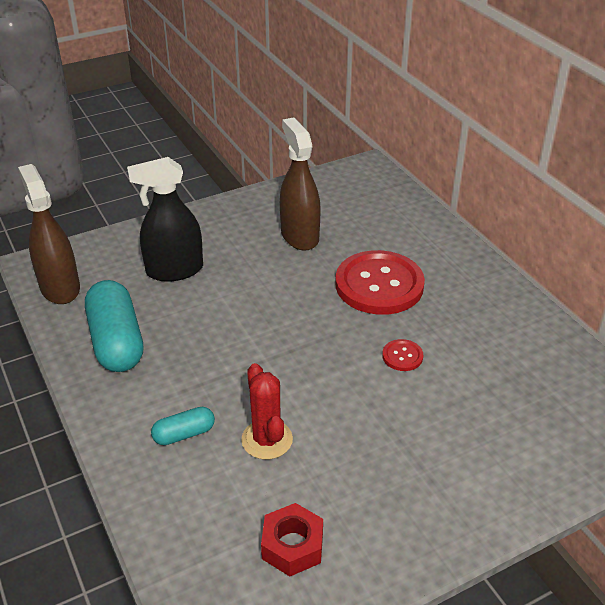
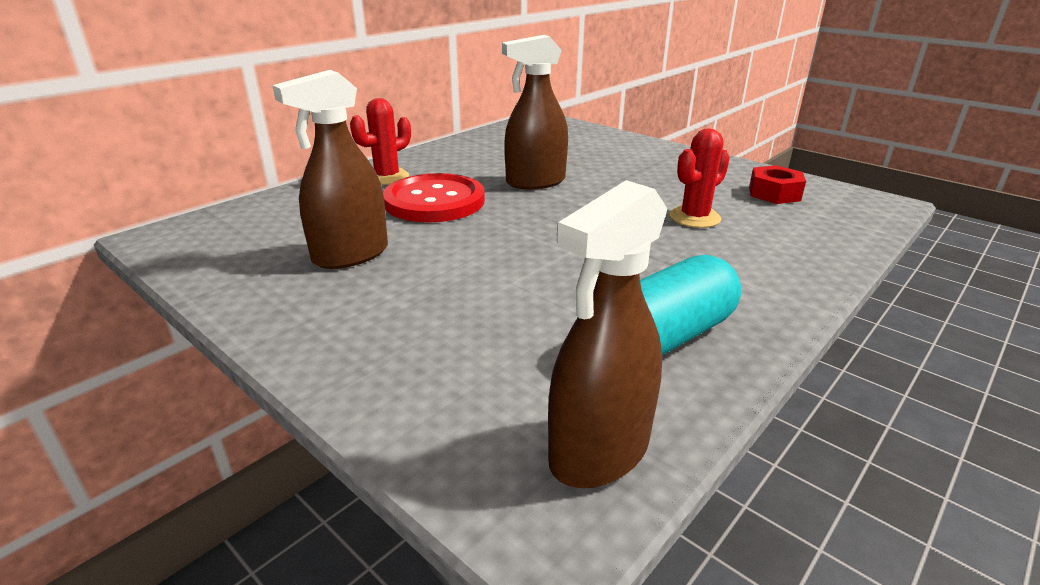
camera: 110 degrees left, 10 degrees down
(174, 270) = (475, 334): black spray bottle -> none
(184, 434) = (740, 254): turquoise capsule -> none
(402, 356) = (535, 182): red button -> brown spray bottle
(448, 266) = (387, 177): none -> red cactus

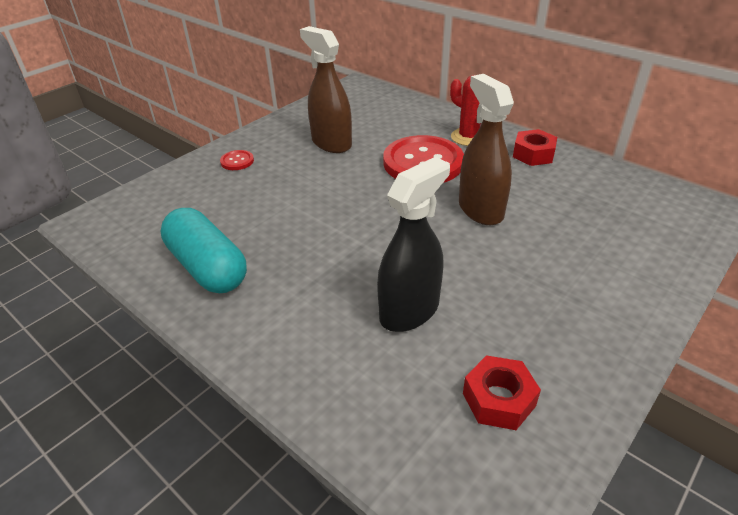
camera: 90 degrees right, 10 degrees up
(365, 338) = (237, 161): none -> red button
(439, 155) = (533, 154): none -> red nut
(599, 451) = (122, 236): brown spray bottle -> none
(694, 217) = (409, 310): red cactus -> black spray bottle

